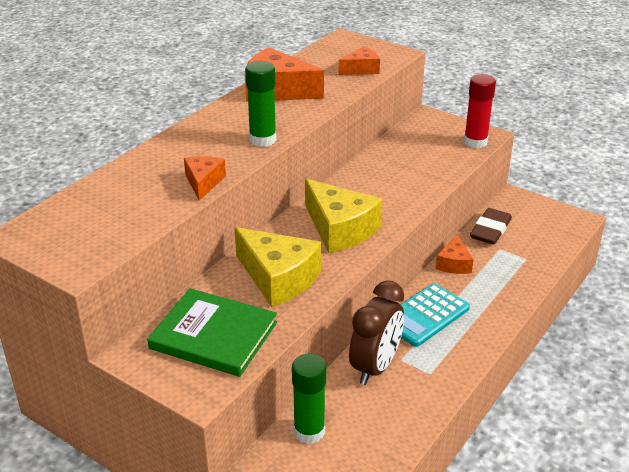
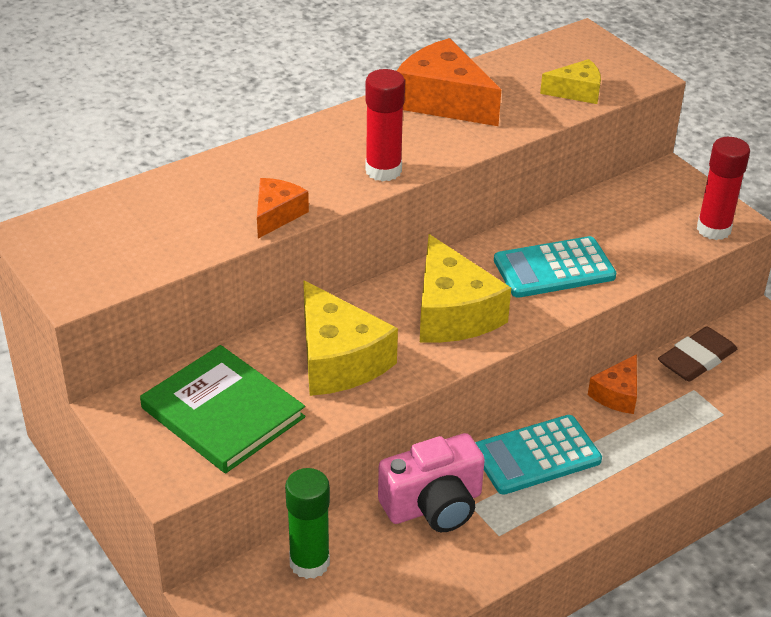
camera: 20 degrees right, 5 degrees up
(263, 140) = (383, 170): green glue stick -> red glue stick
(361, 69) = (576, 92): orange cheese -> yellow cheese
(375, 367) = (434, 505): brown clock -> pink camera
(390, 187) = (554, 269): none -> turquoise calculator

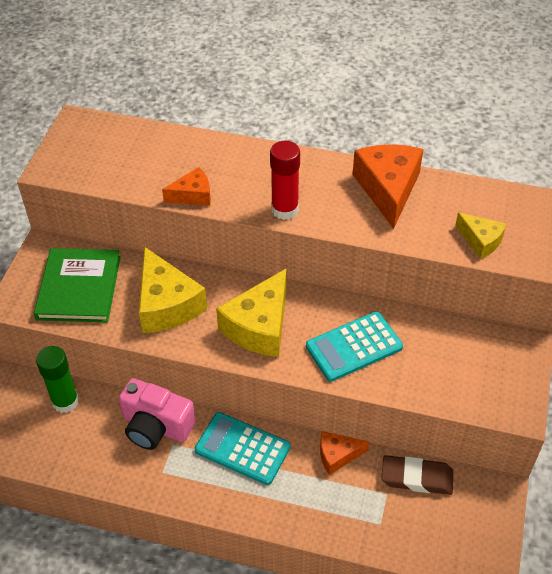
camera: 50 degrees right, 10 degrees up
(338, 359) = (167, 304): yellow cheese -> yellow cheese turned 45 degrees counterclockwise
(554, 269) = (354, 347): turquoise calculator -> turquoise calculator turned 60 degrees counterclockwise
(713, 229) = (494, 403): red glue stick -> none

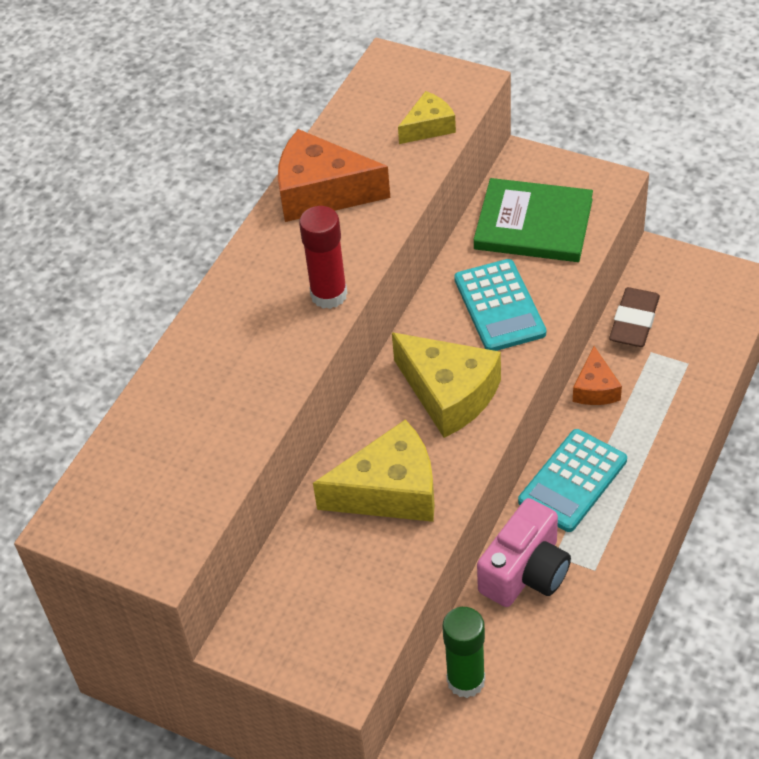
camera: 75 degrees left, 0 degrees up
(79, 288) = (334, 595): green book -> green book (533, 224)
(193, 195) = (274, 389): orange cheese -> none

